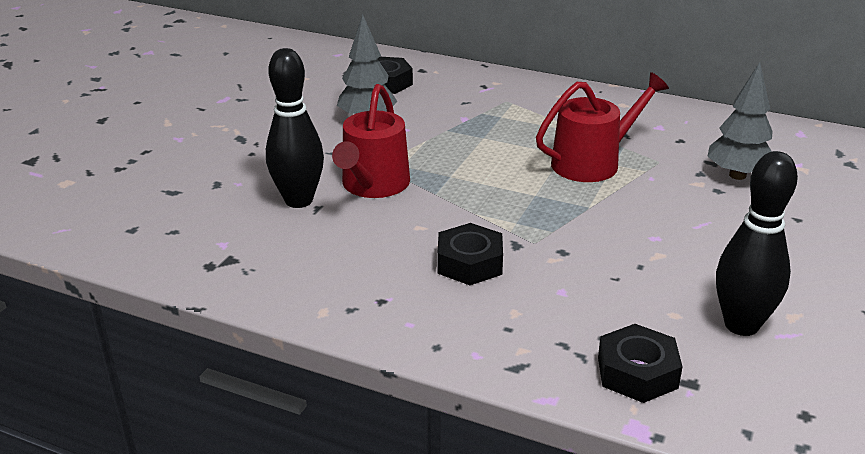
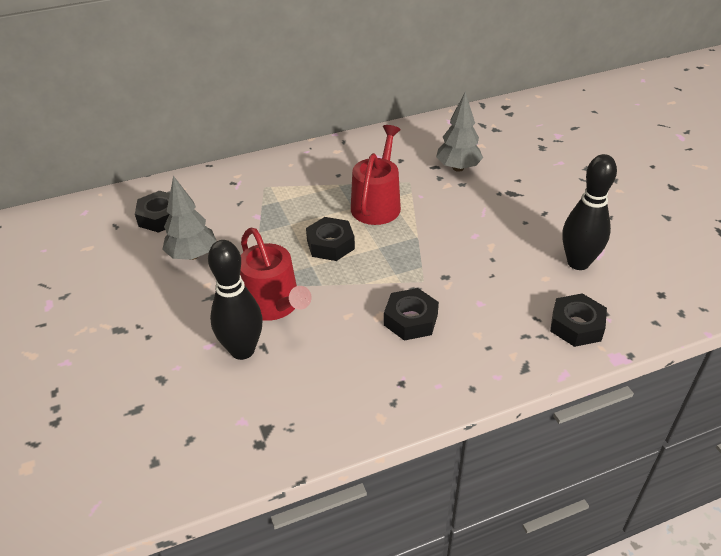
camera: 45 degrees left, 10 degrees up
(493, 170) = (330, 244): none -> black nut

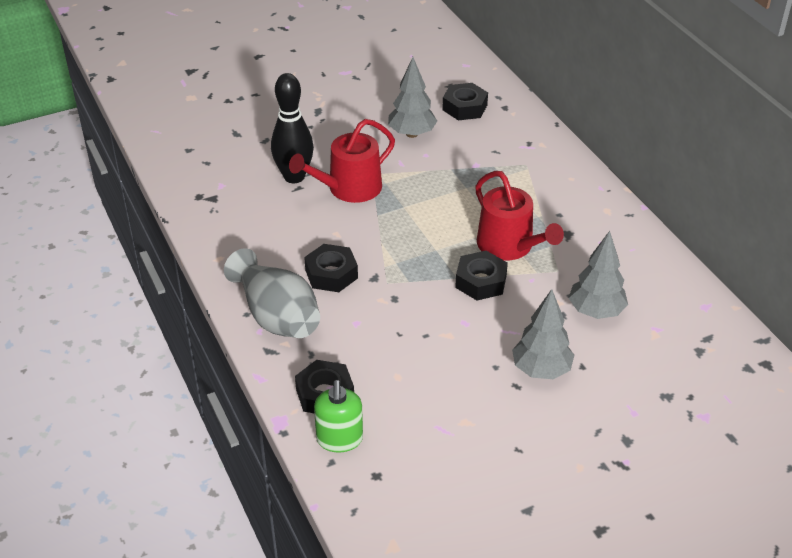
camera: 85 degrees right, 0 degrees up
(330, 244) = (436, 216): black nut -> black nut (481, 281)
(377, 204) = (509, 246): red watering can -> red watering can turned 45 degrees clockwise
(475, 363) = (276, 316): none -> grey vase
(525, 199) = (541, 370): none -> grey tree
(578, 263) = (425, 407): black bowling pin -> none
(628, 316) = (339, 439): none -> green soap dispenser

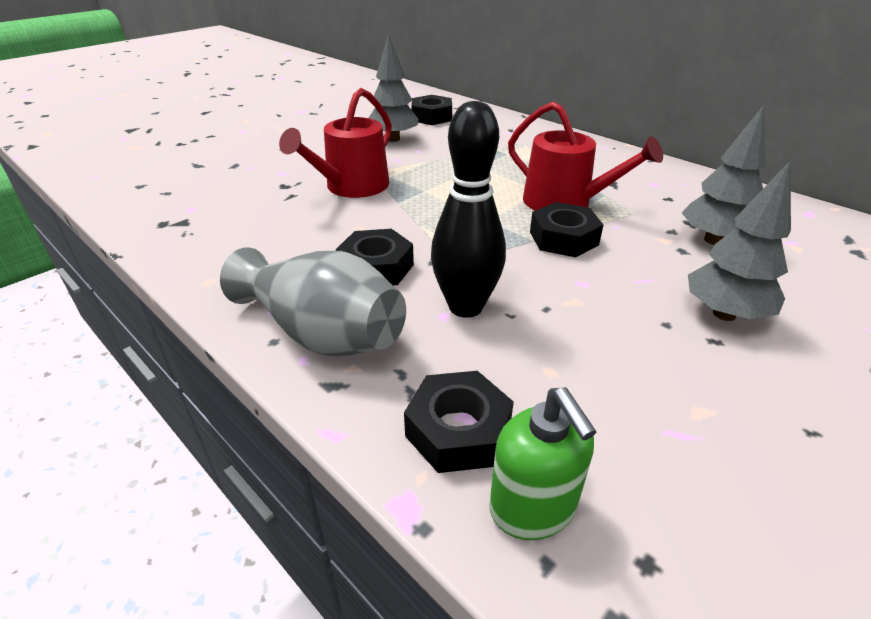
camera: 20 degrees left, 5 degrees down
(294, 177) = (282, 187): black bowling pin -> black bowling pin (465, 307)

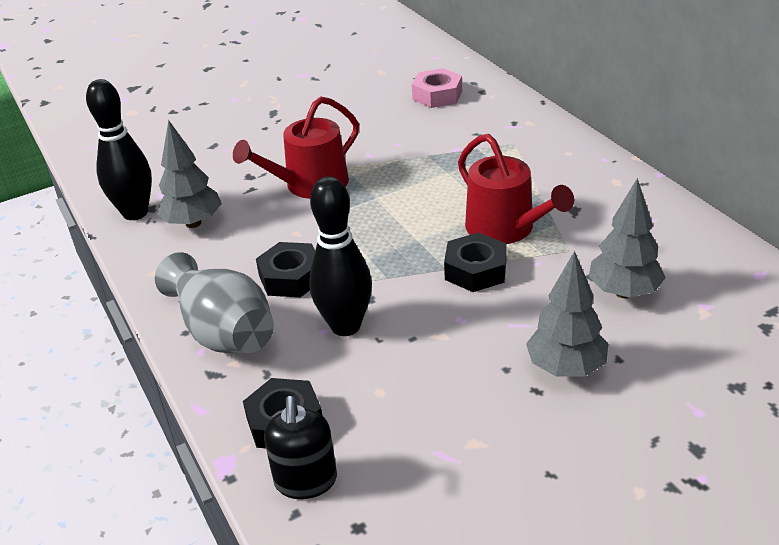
camera: 20 degrees right, 0 degrees up
(166, 228) = (135, 213): none -> black bowling pin
(393, 139) = (379, 125): grey tree -> grey tree (193, 223)
(431, 117) = (437, 95): black nut -> pink nut
(533, 508) = (306, 481): green soap dispenser -> black soap dispenser

